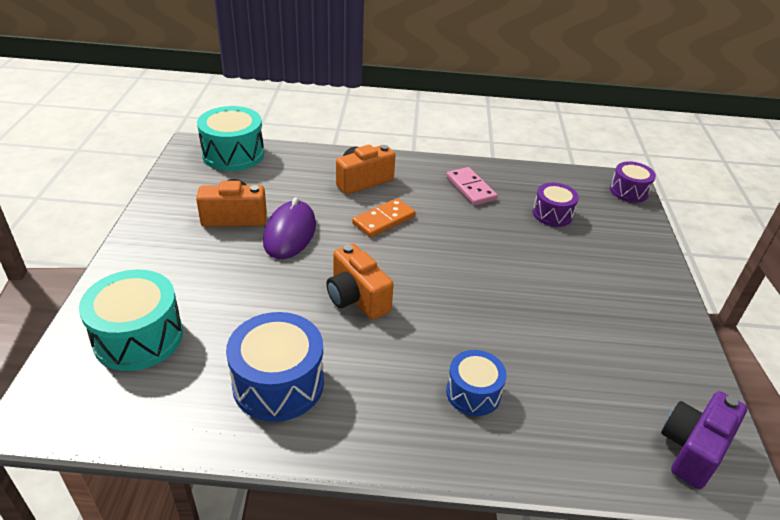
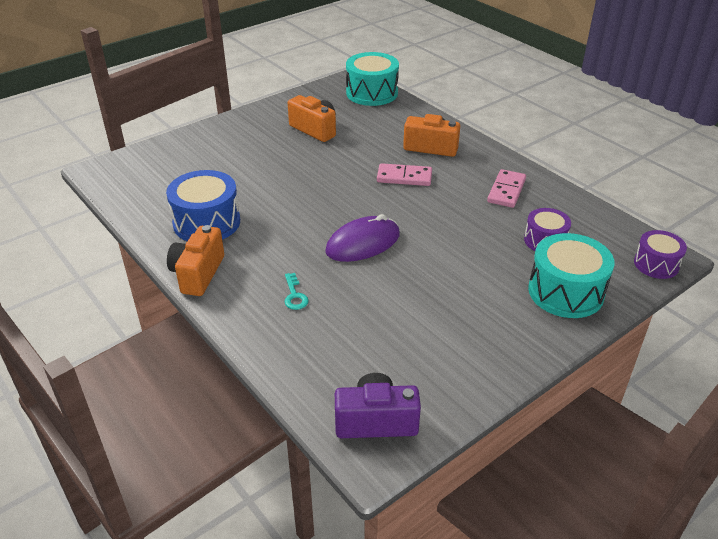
camera: 50 degrees right, 0 degrees up
(138, 337) = (180, 163): turquoise drum -> turquoise drum (565, 292)
(290, 233) = (332, 154): purple mouse -> purple mouse (363, 243)
(356, 298) = (313, 209): orange camera -> orange camera (198, 274)
(383, 220) = (404, 177): orange domino -> pink domino
(473, 393) = (294, 295): blue drum -> turquoise key

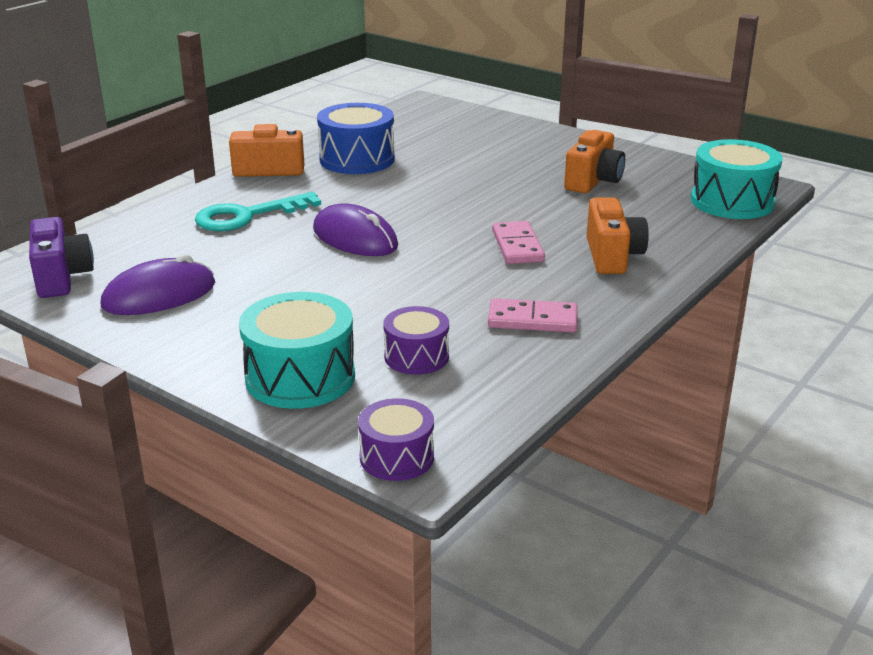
camera: 75 degrees right, 10 degrees down
(294, 295) = (247, 216): turquoise key -> turquoise key, size x2.11
(429, 356) = (159, 295): none -> purple mouse

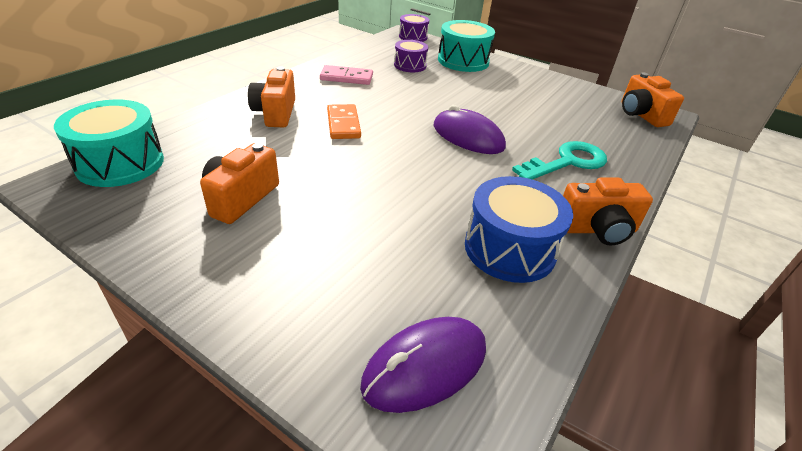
camera: 175 degrees right, 10 degrees up
(61, 277) = (641, 115): purple camera -> orange camera
(159, 295) = (568, 101): purple mouse -> purple mouse (425, 366)
(517, 246) = (343, 124): pink domino -> orange domino

